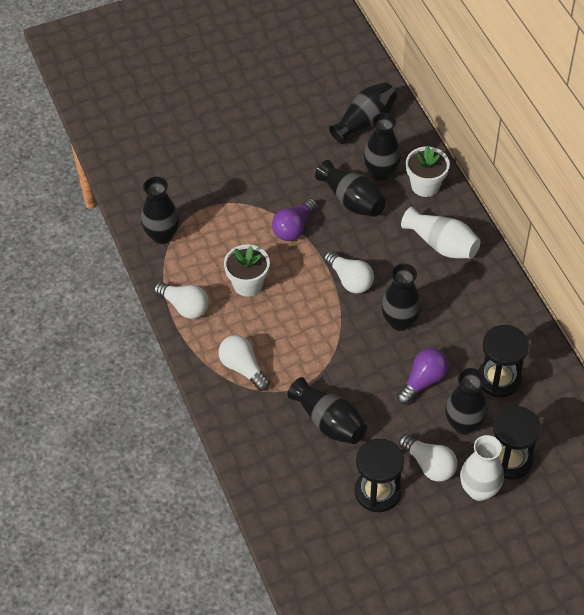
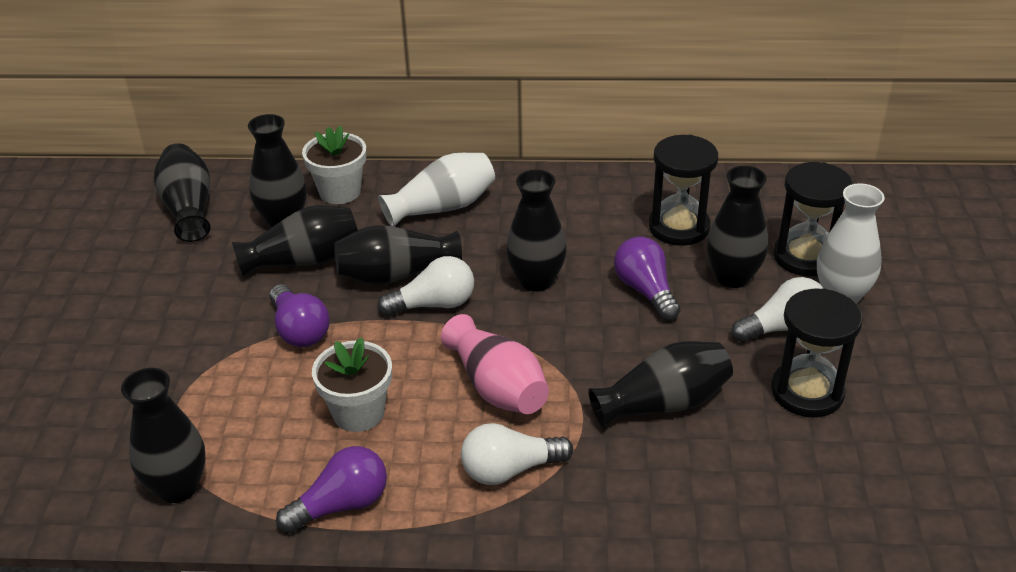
camera: 65 degrees left, 15 degrees down
(184, 306) = (341, 505): white light bulb -> purple light bulb
(299, 338) = (497, 387): none -> pink vase
(365, 250) = (396, 274): none -> black vase

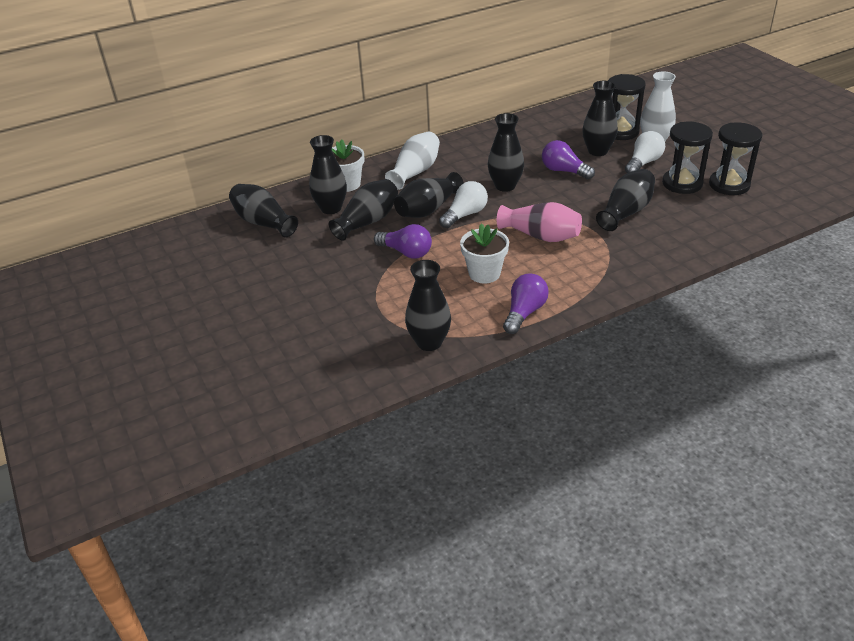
camera: 30 degrees left, 0 degrees up
(510, 470) = (588, 265): white light bulb -> none
(679, 227) = (548, 139): black hourglass -> black hourglass (729, 185)

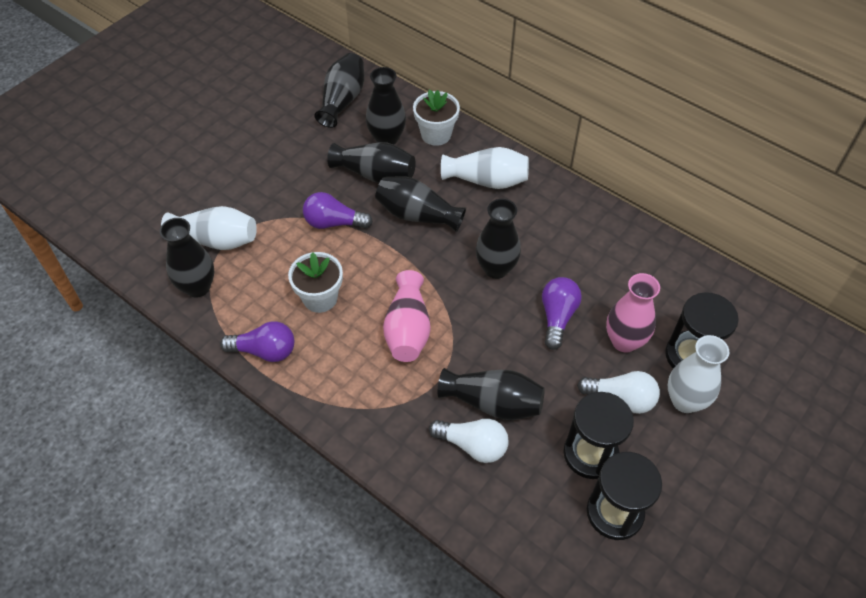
camera: 65 degrees right, 15 degrees up
(379, 323) = (216, 240): none -> white vase
(406, 252) = (334, 223): purple light bulb -> purple light bulb turned 90 degrees clockwise
(465, 215) = (421, 249): white light bulb -> white light bulb (472, 445)
(597, 151) = (624, 341): black vase -> pink vase

